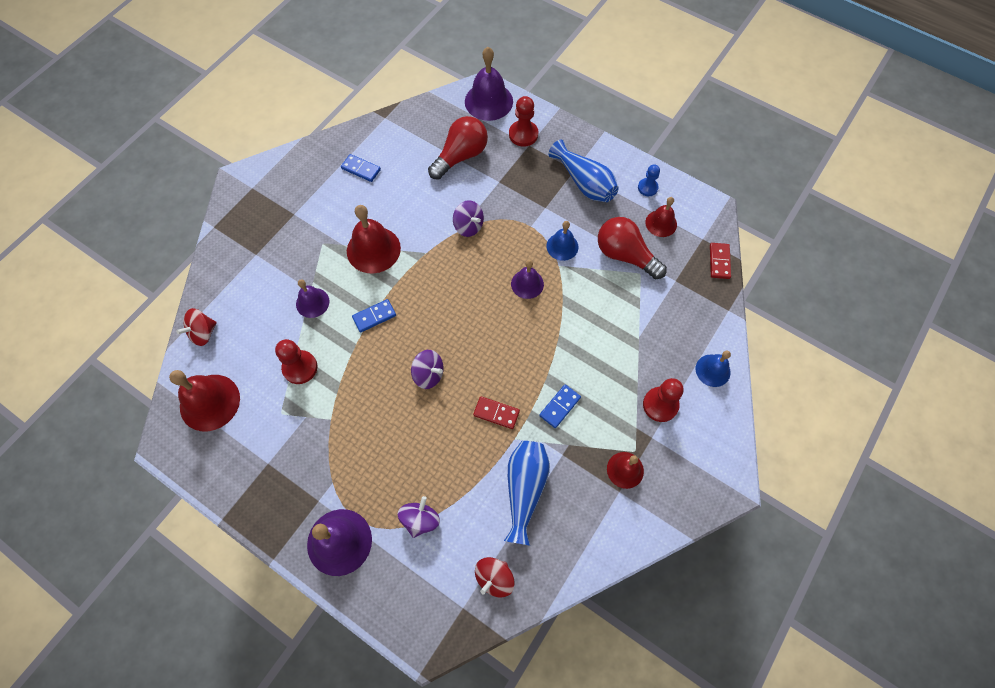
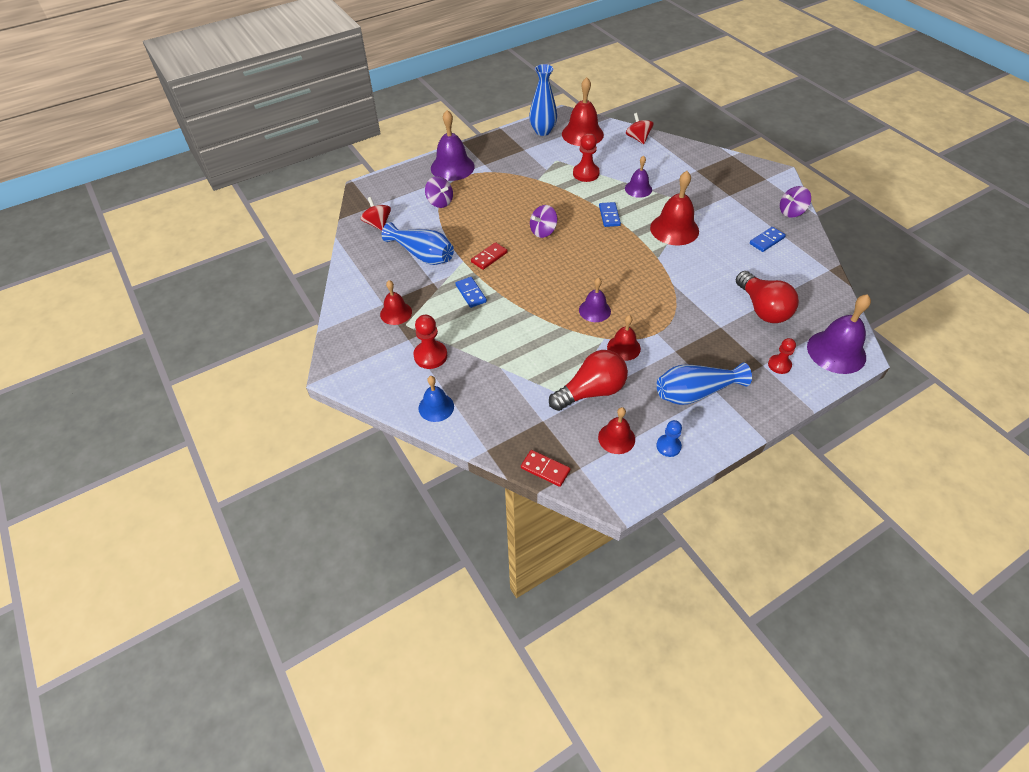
camera: 115 degrees right, 15 degrees down
(215, 456) = (542, 131): none -> blue vase
(468, 226) = (674, 291): purple spinning top -> purple spinning top (791, 212)
(523, 134) = (779, 365): red pawn -> red pawn, size x0.66
(562, 246) = (623, 347): blue bell -> red bell

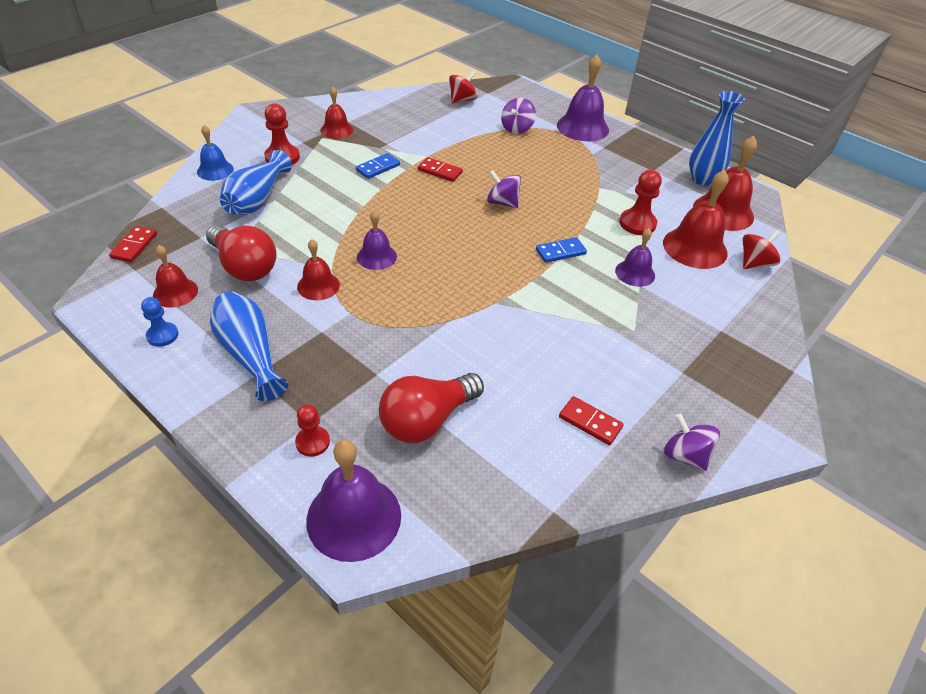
camera: 70 degrees right, 5 degrees down
(422, 255) = (426, 131): blue vase -> blue vase (257, 199)
(674, 229) = (564, 315): red bell -> red bell (695, 247)
(767, 241) = (590, 422): blue domino -> red domino

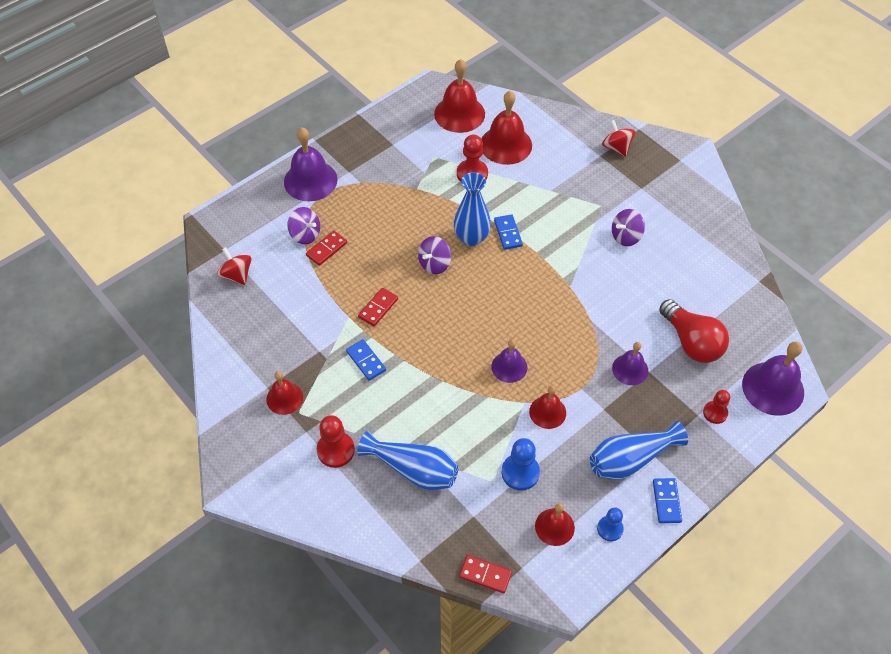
camera: 80 degrees left, 10 degrees up
(187, 387) = (666, 501): none -> blue domino
(215, 170) = (354, 515): blue bell -> none
(244, 267) = (520, 472): red light bulb -> blue pawn
(590, 422) = (688, 249): red domino -> red domino (327, 249)
(635, 273) = (536, 190): purple bell -> purple bell (630, 369)
(685, 455) = (712, 205): purple spinning top -> purple spinning top (626, 236)
(702, 179) = (411, 114): blue vase -> blue vase (471, 238)
(754, 263) = (526, 114): red spinning top -> red spinning top (616, 147)

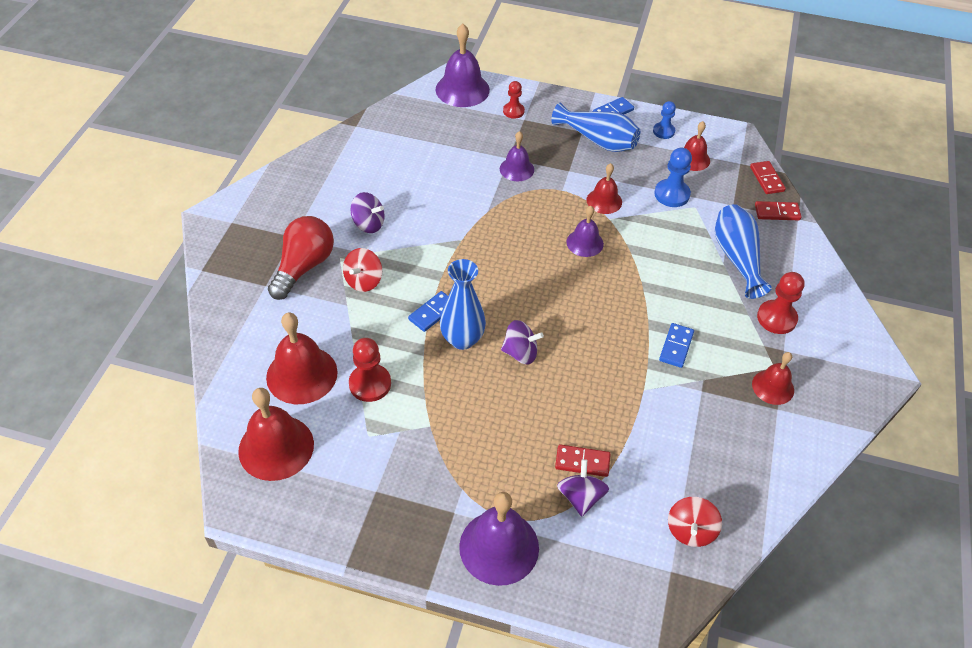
camera: 125 degrees left, 5 degrees down
(378, 308) = (612, 370): red domino -> red domino (777, 212)
(616, 147) = (244, 276): red spinning top -> red spinning top (364, 281)
(691, 342) = (456, 144): red light bulb -> red light bulb (304, 266)

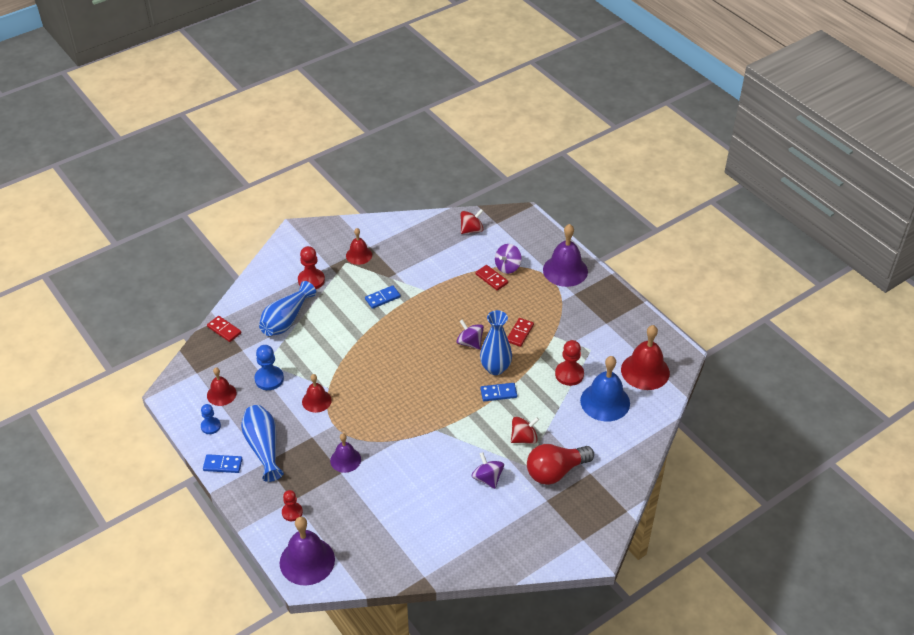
camera: 140 degrees left, 5 degrees down
(302, 374) = (605, 401): red bell -> blue bell
(585, 243) = (362, 381): purple bell -> none
(766, 179) = (197, 352): red domino -> red domino (520, 333)

